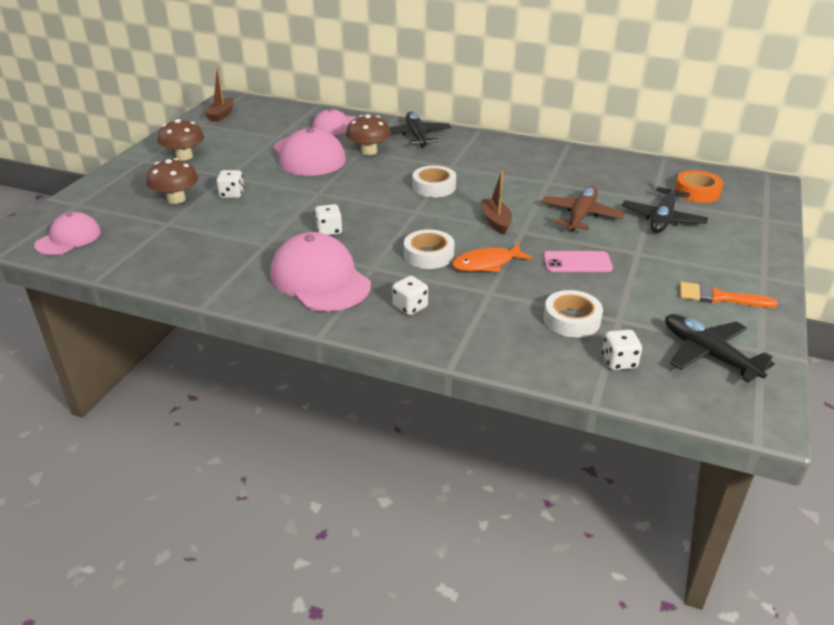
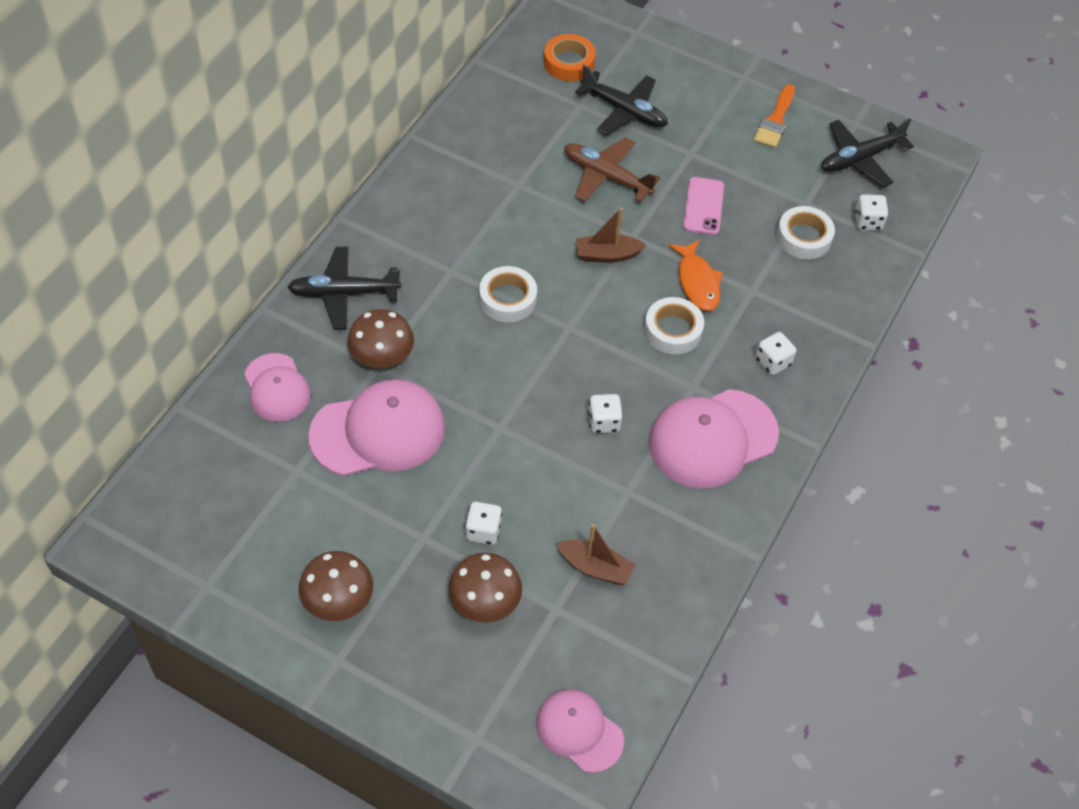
camera: 85 degrees left, 20 degrees up
(221, 115) = (177, 551): brown boat -> brown boat (595, 568)

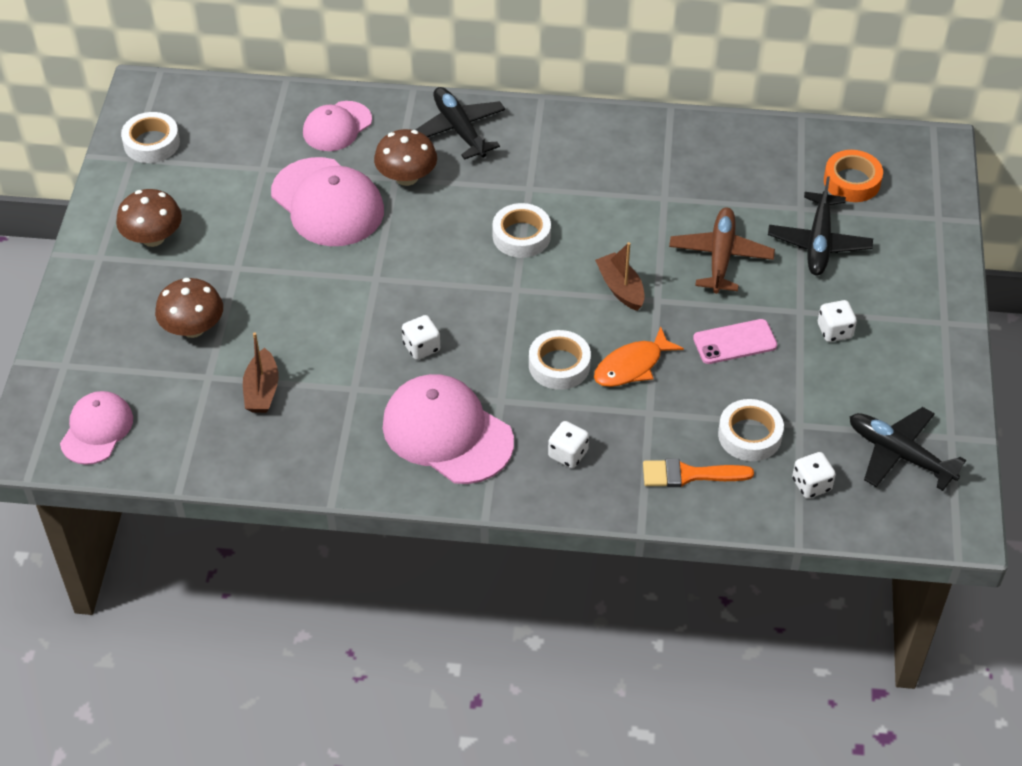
camera: 70 degrees right, 5 degrees down
(195, 559) = (151, 143): none -> white tape
(483, 531) = (262, 303): white dice -> white dice (834, 331)
(775, 120) = (900, 366): orange brush -> orange brush (689, 475)

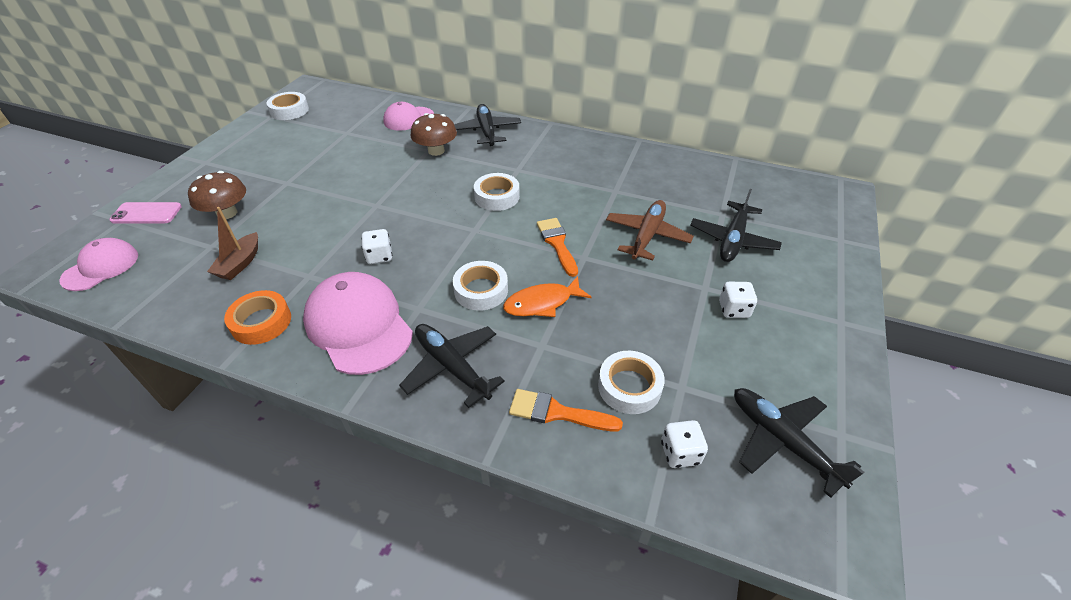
camera: 15 degrees right, 5 degrees down
(153, 237) = (247, 157): brown mushroom -> none
(327, 203) = (374, 156): pink cap -> none
(568, 454) = (452, 367): white dice -> black plane
(620, 288) = (557, 243): brown boat -> orange brush
(735, 342) = (639, 301): pink phone -> pink phone (146, 213)
(852, 181) = (768, 203): orange tape -> orange tape (261, 322)

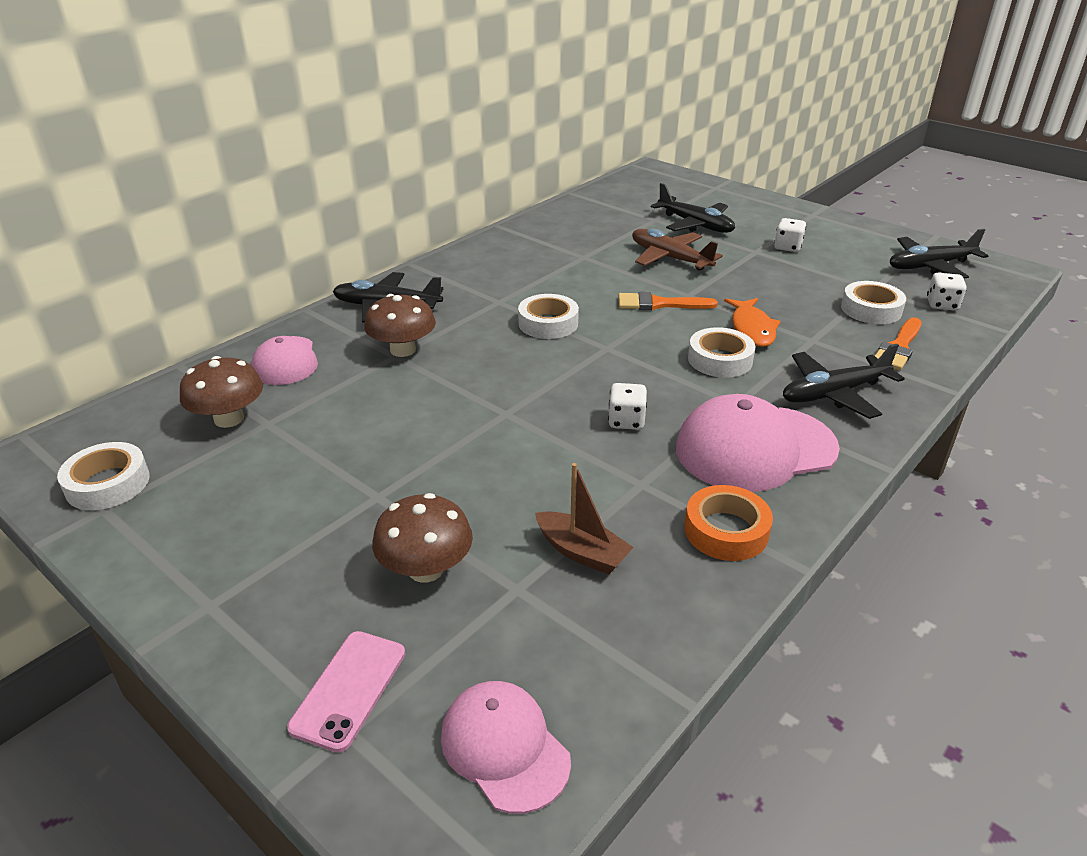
camera: 70 degrees left, 10 degrees down
(348, 121) = (229, 419): none -> brown mushroom

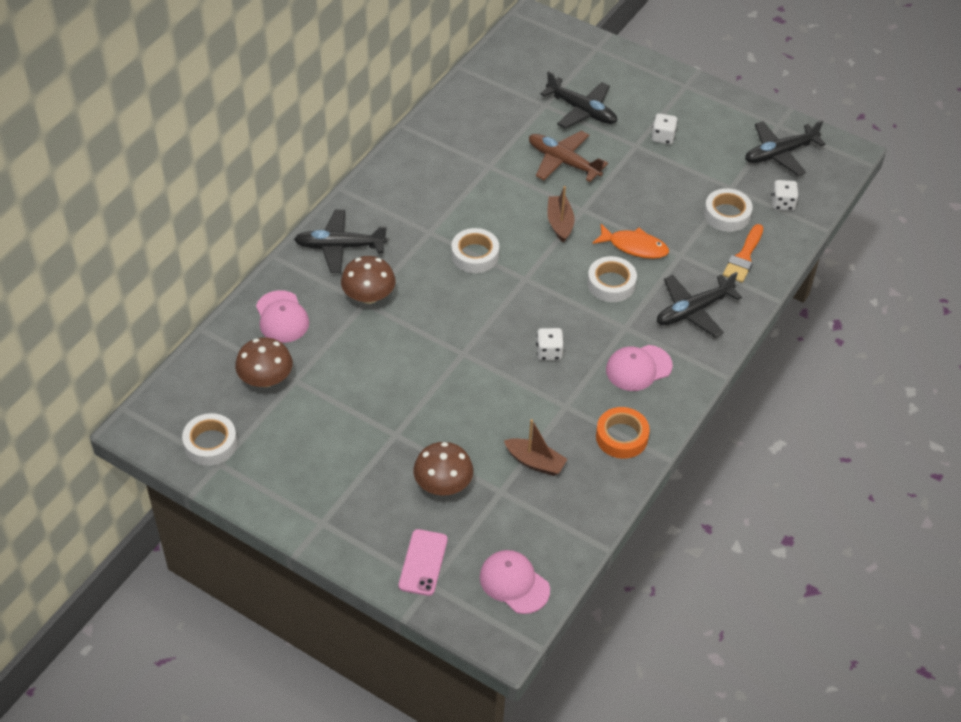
camera: 10 degrees left, 15 degrees up
(659, 304) = (560, 223): orange brush -> brown boat
(752, 329) = (634, 246): orange fish -> orange fish turned 60 degrees counterclockwise
(755, 448) = (638, 368): pink cap -> pink cap, size x0.61

